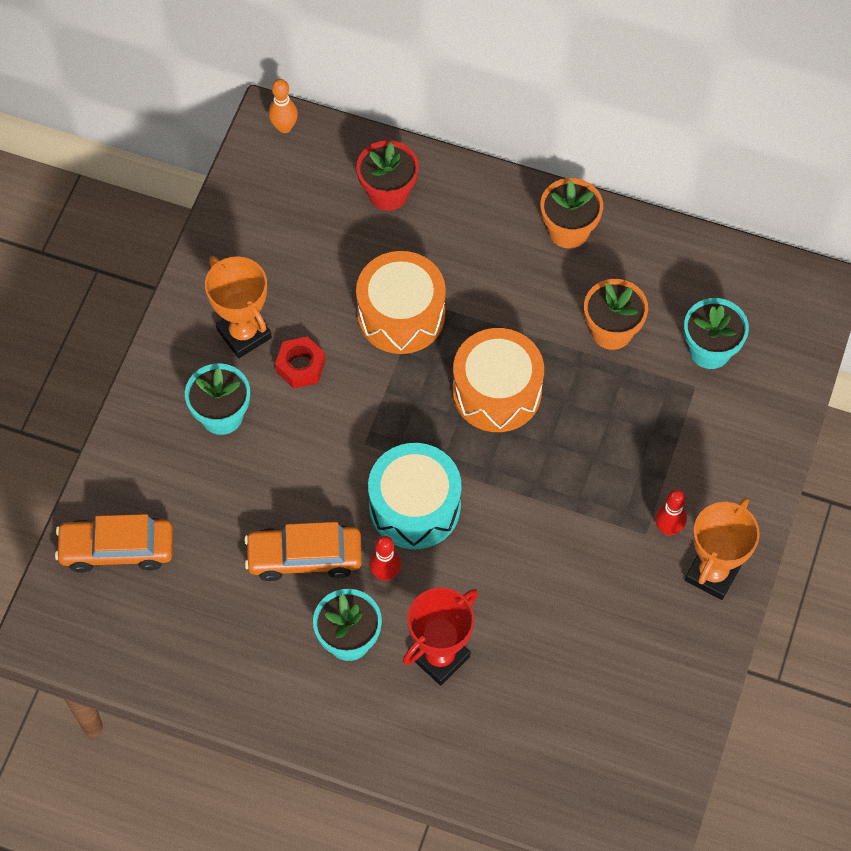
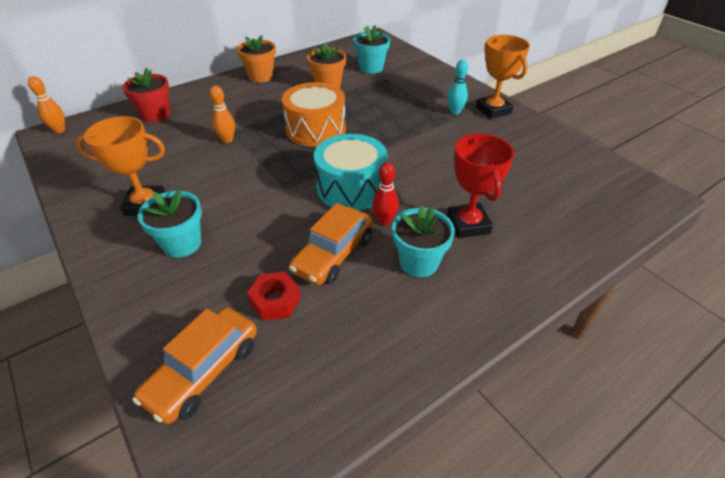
camera: 55 degrees left, 20 degrees down
(300, 366) = (201, 191): red nut -> red nut (275, 301)
(401, 314) = (227, 140): orange drum -> orange bowling pin
(668, 528) = (455, 112): red bowling pin -> turquoise bowling pin

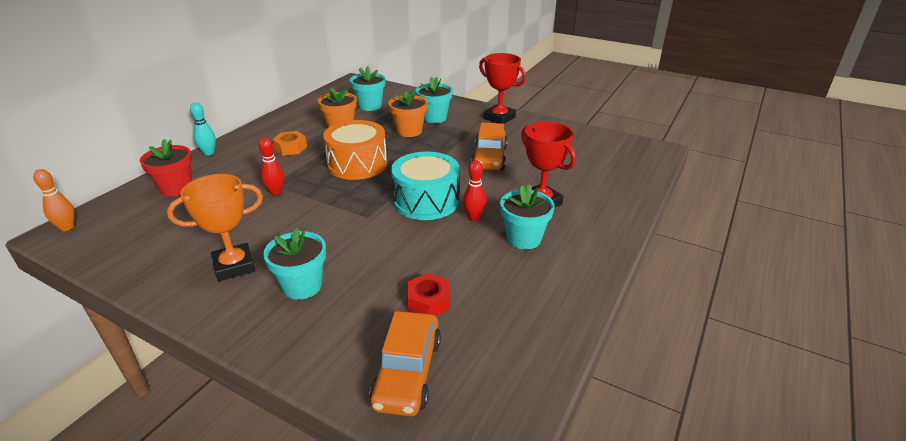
camera: 25 degrees left, 10 degrees down
(227, 140) = (276, 192): orange bowling pin -> red bowling pin
(261, 76) = (265, 133): orange flower pot -> orange flower pot (409, 131)
(270, 97) = (291, 148): none -> orange nut
(333, 254) = (450, 253): orange car -> orange car (489, 158)
(424, 95) = (434, 118): none -> turquoise flower pot
(455, 112) = (470, 125): turquoise bowling pin -> turquoise bowling pin (209, 153)
(493, 110) = (499, 118): orange trophy -> red trophy

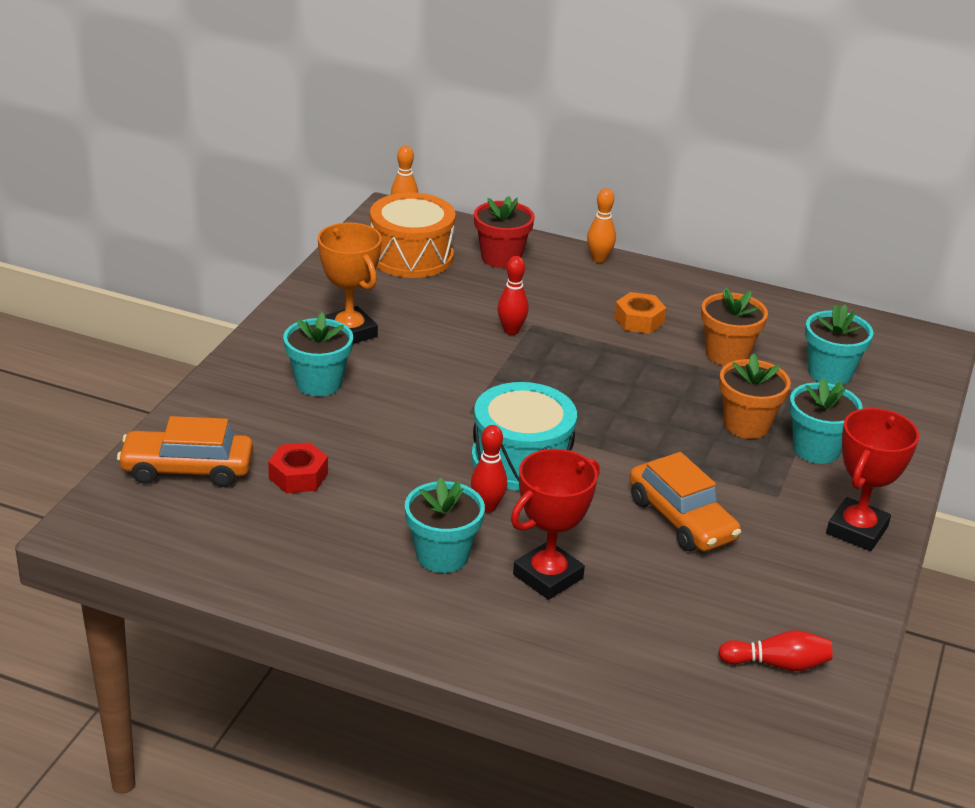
camera: 80 degrees right, 0 degrees up
(209, 153) = (599, 259): turquoise bowling pin -> orange bowling pin
(357, 164) = (610, 386): orange drum -> orange drum (411, 256)
(489, 158) = (681, 519): orange car -> orange car turned 120 degrees counterclockwise
(599, 148) = (777, 664): none -> red bowling pin

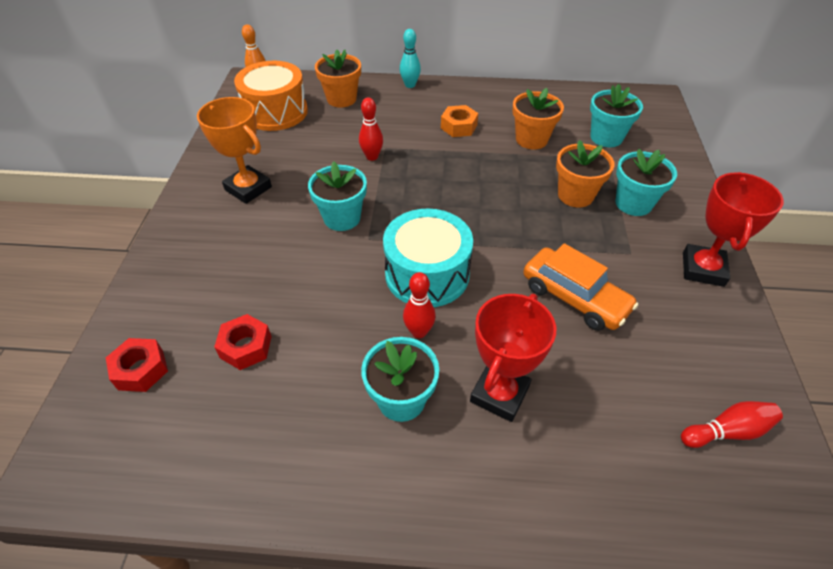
camera: 15 degrees left, 15 degrees up
(187, 469) = (141, 370): orange car -> red nut
(318, 383) = (237, 243): turquoise flower pot -> turquoise flower pot (342, 218)
(501, 258) = (341, 99): red flower pot -> orange flower pot
(599, 259) = (410, 85): orange bowling pin -> turquoise bowling pin

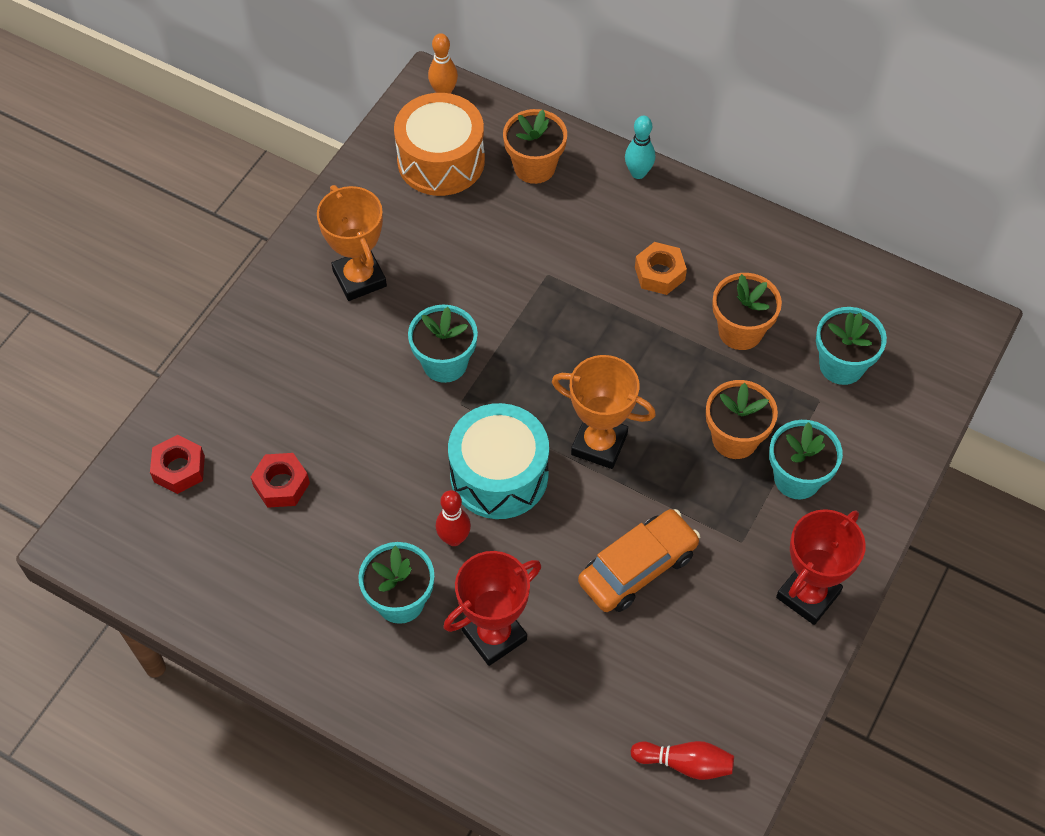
camera: 25 degrees right, 10 degrees up
(372, 157) = (524, 283): red bowling pin -> none
(487, 229) = (599, 444): none -> orange trophy
(574, 298) = (638, 568): orange car -> orange car turned 105 degrees counterclockwise

